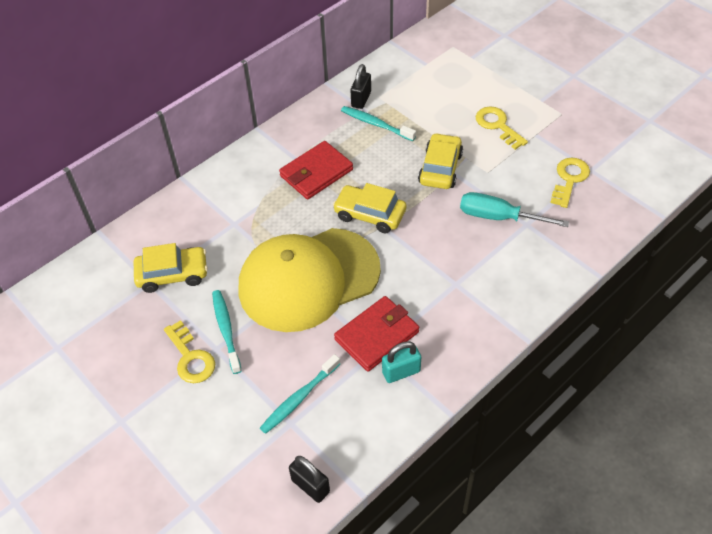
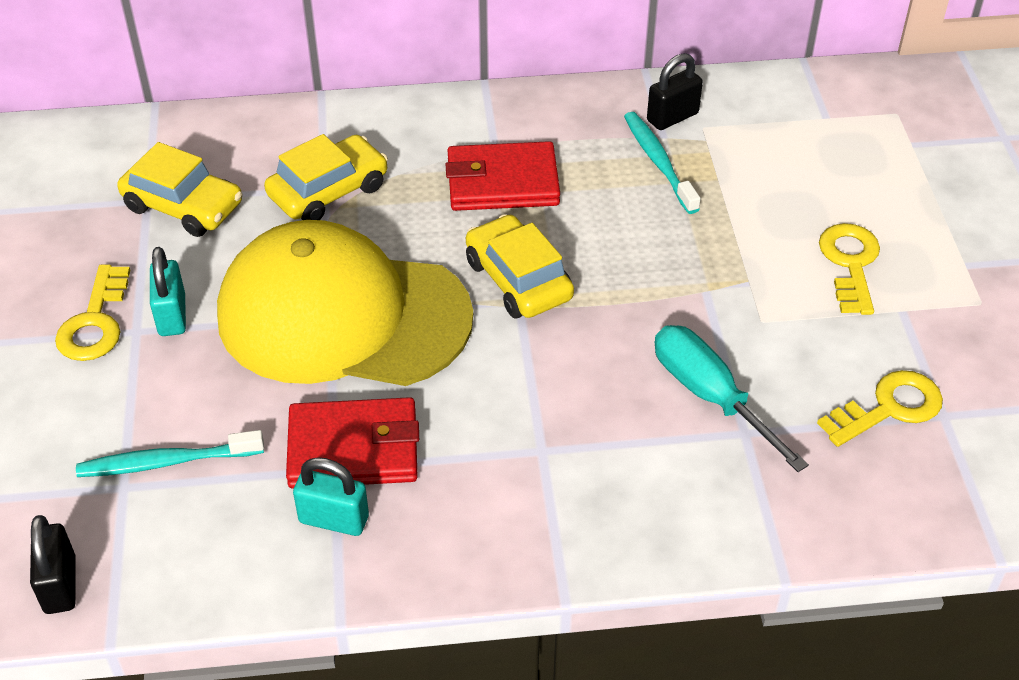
camera: 35 degrees right, 5 degrees down
(226, 330) = (172, 315): turquoise toothbrush -> turquoise padlock
(440, 168) = (691, 275): yellow car -> yellow car (328, 191)

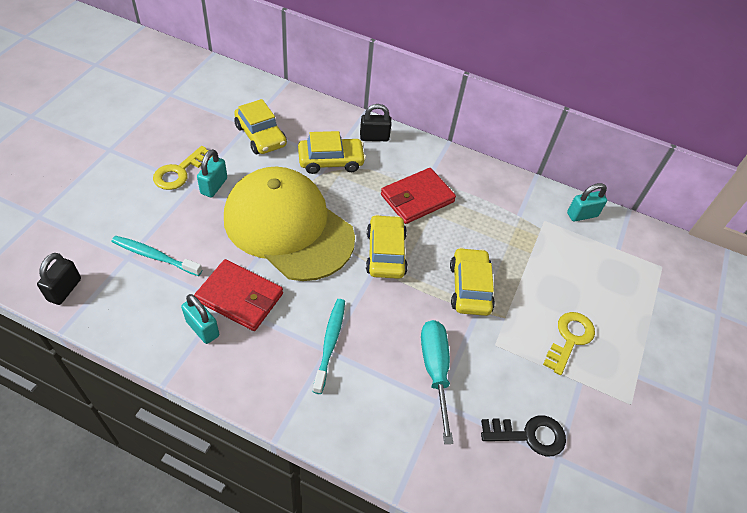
camera: 25 degrees right, 5 degrees up
(502, 182) = (417, 198): red wallet -> red wallet turned 60 degrees counterclockwise
(658, 162) = (506, 228): turquoise toothbrush -> turquoise toothbrush (330, 343)
(672, 117) = (532, 207): black padlock -> black padlock (374, 137)
(672, 266) = (469, 288): none -> yellow car
(747, 95) = (582, 215): none -> turquoise padlock
(889, 408) = (529, 435): yellow key -> black key

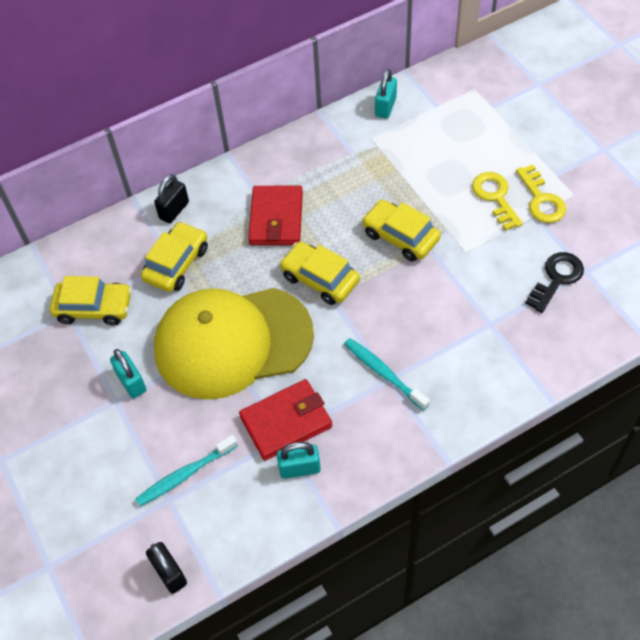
camera: 45 degrees left, 5 degrees up
(179, 172) = (87, 405): yellow key -> yellow key (541, 200)
(435, 371) = (462, 309): turquoise screwdriver -> none

